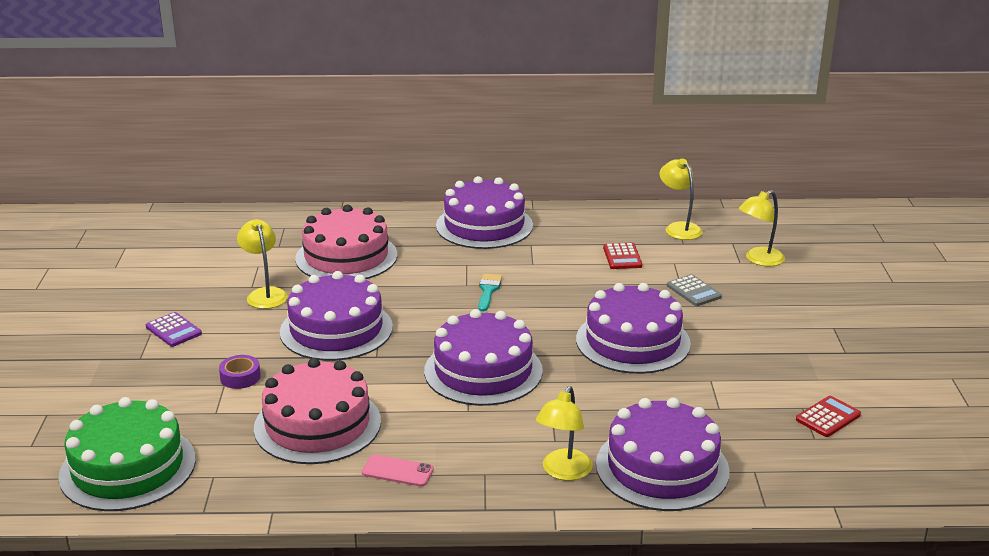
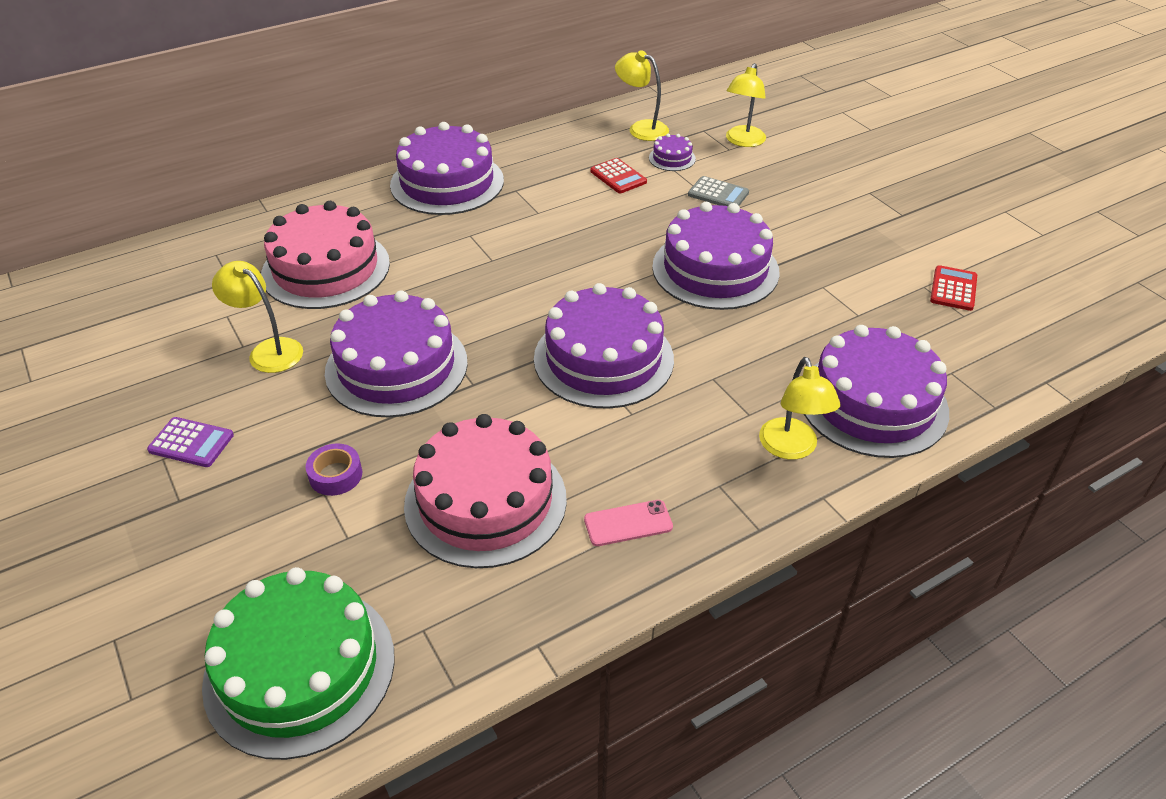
camera: 30 degrees left, 15 degrees up
(488, 290) = (521, 259): turquoise brush -> none
(682, 256) = (672, 158): none -> purple cake

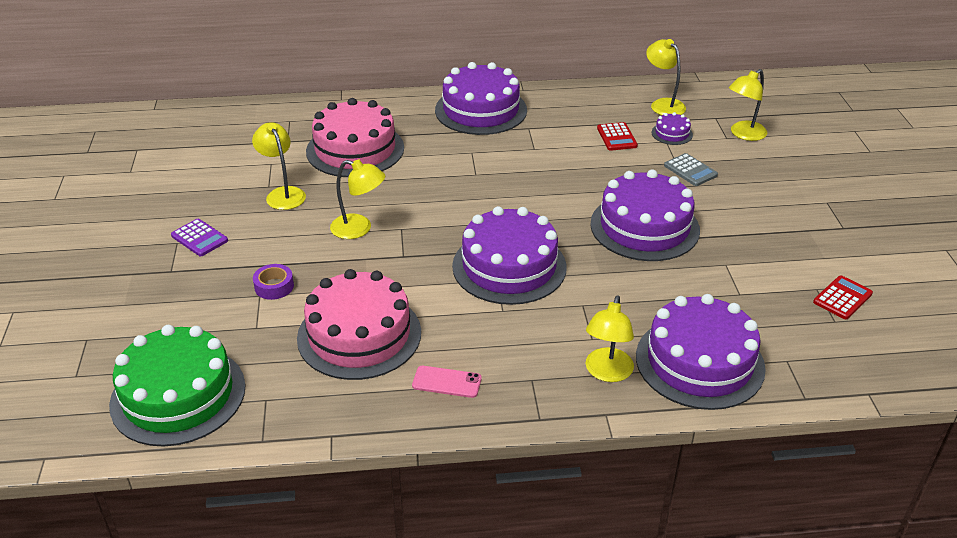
camera: 25 degrees right, 5 degrees down
(396, 367) = (359, 229): purple cake -> yellow lamp

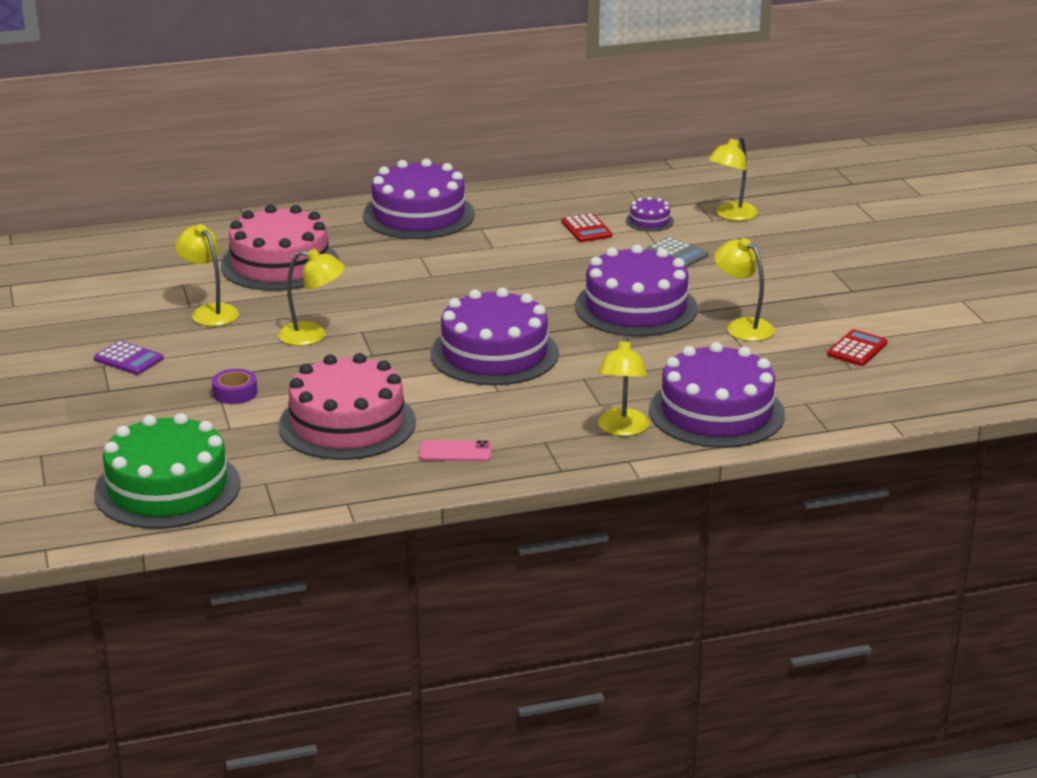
camera: 10 degrees left, 10 degrees down
(663, 104) = (634, 194): yellow lamp -> yellow lamp (742, 326)

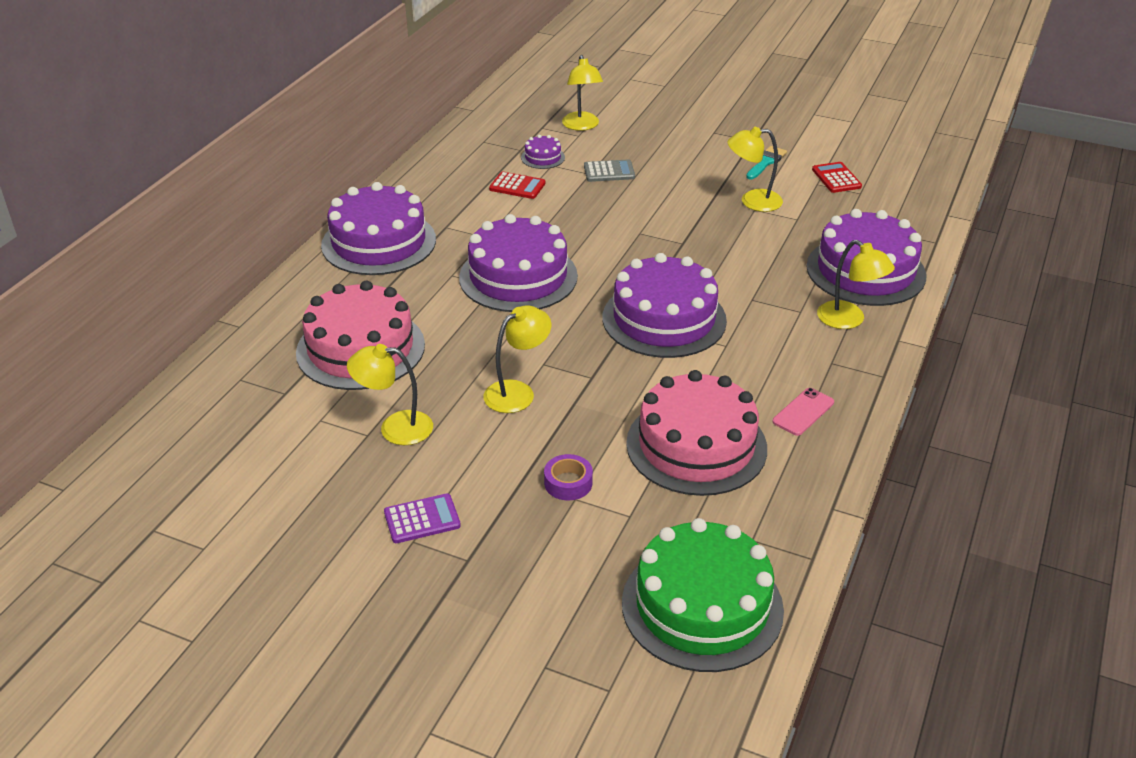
camera: 50 degrees left, 10 degrees up
(636, 307) = (669, 226): purple cake -> purple cake (518, 277)
(824, 309) = (766, 162): none -> turquoise brush

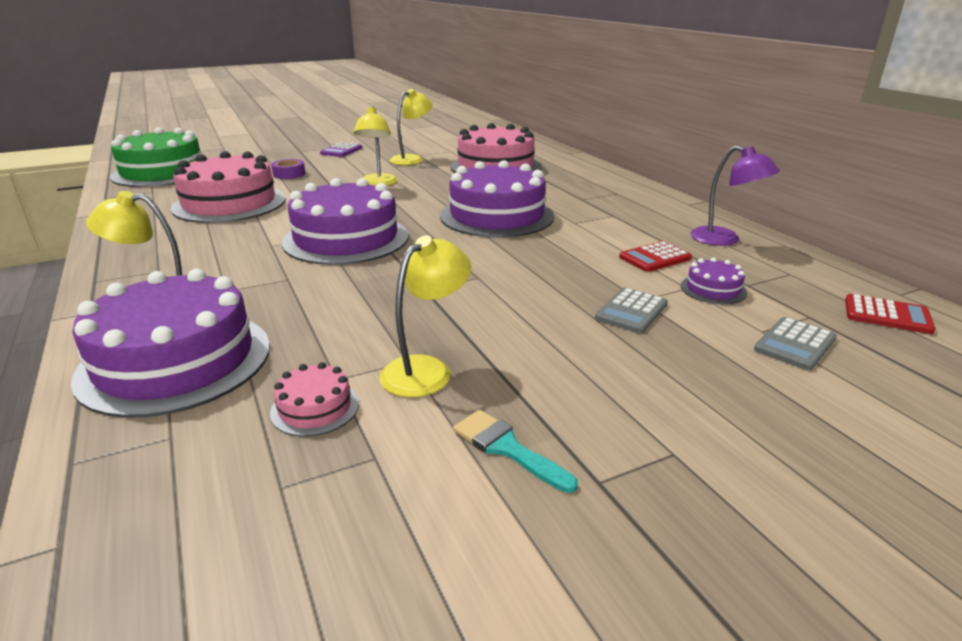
camera: 130 degrees right, 10 degrees down
(379, 242) = (620, 194): purple cake -> none
(446, 172) = (724, 240): none -> purple lamp
(582, 126) = (795, 344): yellow lamp -> grey calculator
(766, 162) = (506, 448): turquoise brush -> turquoise brush turned 150 degrees clockwise
(803, 412) = (161, 238): pink phone -> none
(820, 212) = (315, 408): none -> pink cake
(836, 178) = (355, 493): red calculator -> red calculator (887, 315)

